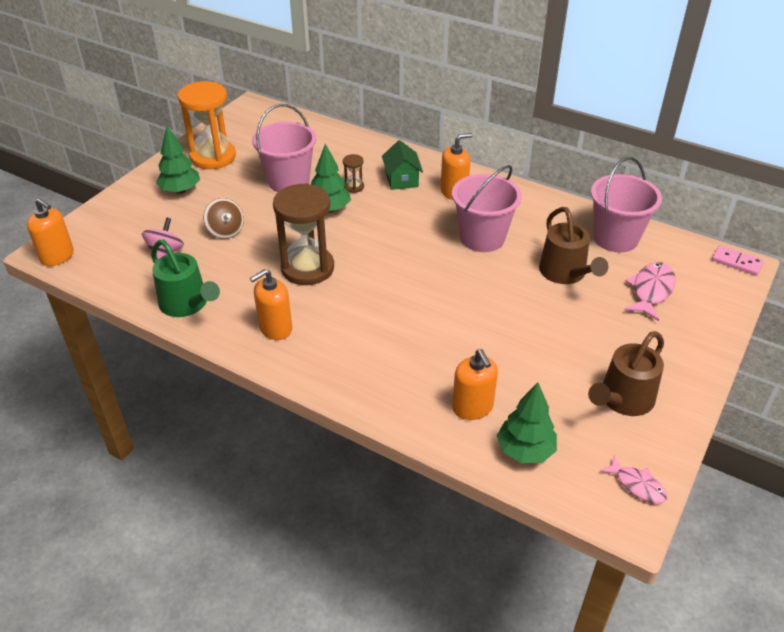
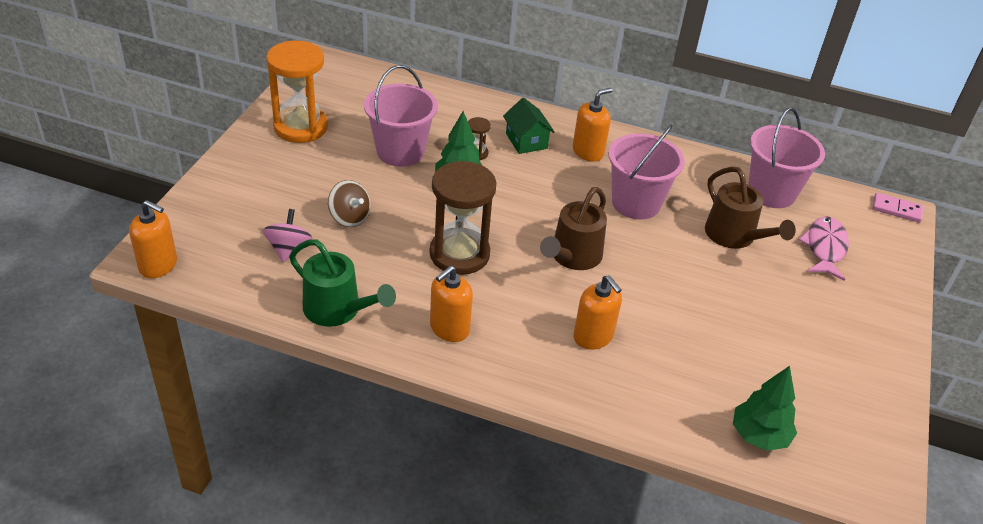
camera: 15 degrees left, 0 degrees up
(180, 190) = (277, 171): green tree -> none
(472, 407) = (691, 395): orange soap dispenser -> orange soap dispenser (593, 337)
(623, 400) = (836, 370): brown watering can -> brown watering can (573, 257)
(637, 485) = (878, 458): pink fish -> none

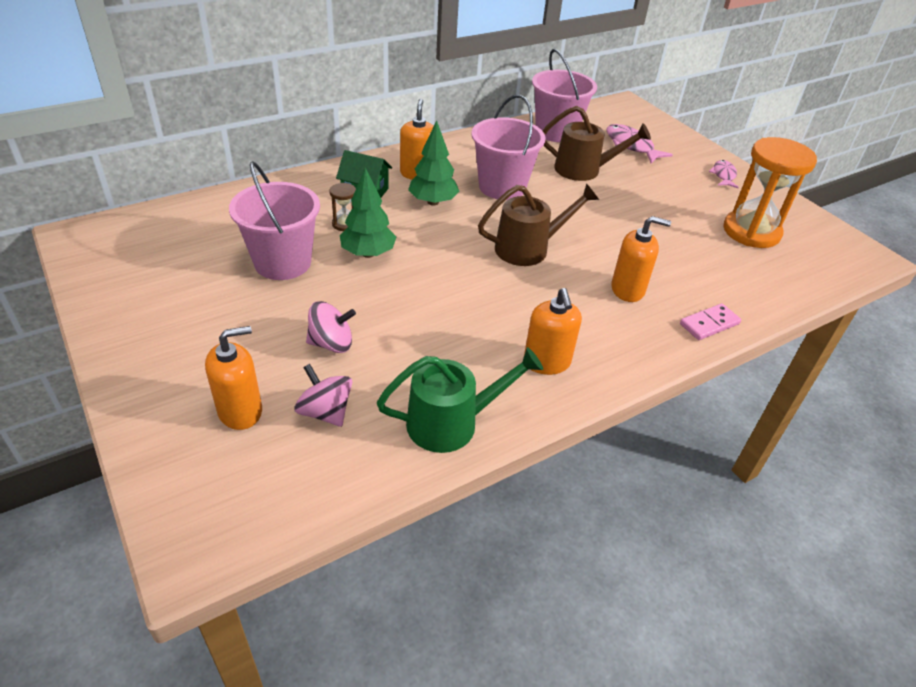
camera: 50 degrees left, 0 degrees up
(158, 265) = (221, 541): orange soap dispenser -> orange soap dispenser (240, 411)
(300, 127) = (153, 303): orange hourglass -> orange hourglass (751, 232)
(349, 217) = (331, 343): brown spinning top -> pink spinning top
(459, 254) = (460, 304): brown hourglass -> none
(573, 257) = (528, 248): brown watering can -> brown watering can turned 90 degrees counterclockwise
(759, 436) = (787, 273): green tree -> green tree (433, 202)
(872, 331) = (723, 175): none -> pink fish
(896, 209) = (622, 103): pink domino -> pink domino (709, 324)

